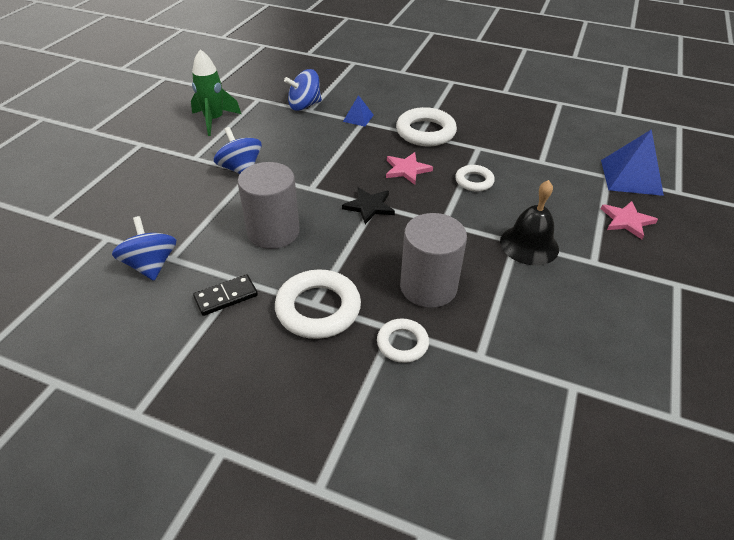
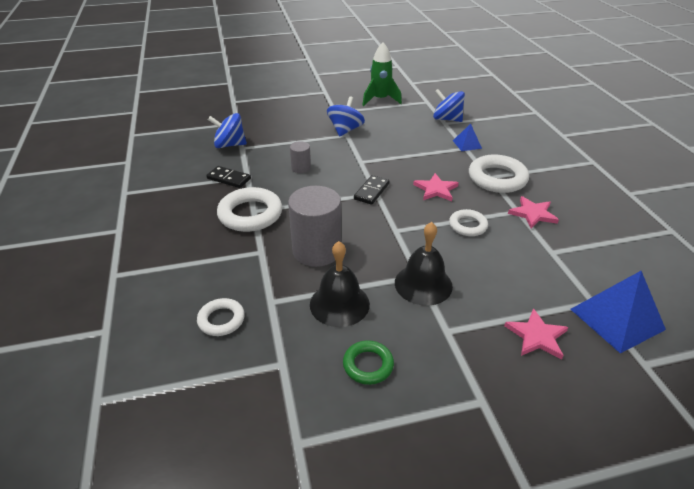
camera: 55 degrees right, 5 degrees down
(151, 265) = (229, 145): blue spinning top -> blue spinning top turned 120 degrees counterclockwise
(273, 232) = (301, 168): grey cylinder -> grey cylinder, size x0.49
(369, 206) = (371, 191): black star -> black domino
(402, 343) = (251, 261): white ring -> white ring (221, 320)
(489, 143) = (533, 214): none -> pink star
(518, 308) = (339, 304): none -> black bell
(607, 328) = (368, 365): none -> green ring

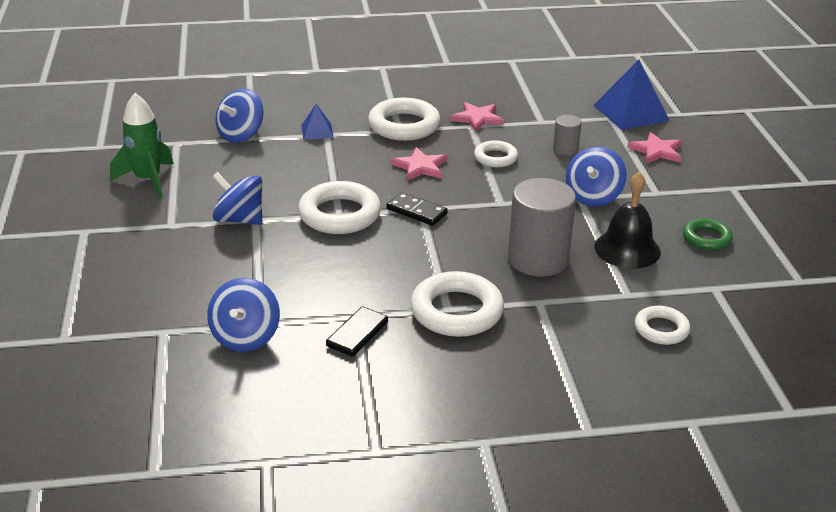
camera: 85 degrees left, 5 degrees down
(301, 168) = (343, 265): grey cylinder -> grey cylinder (565, 149)
(359, 162) = (339, 214): none -> white ring
(423, 284) = (593, 196): black bell -> blue spinning top

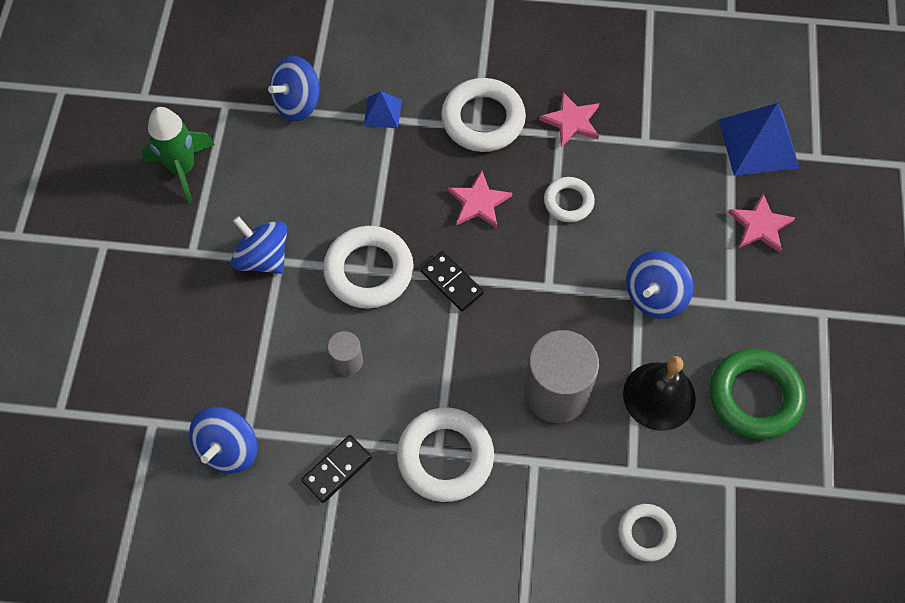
camera: 15 degrees right, 30 degrees up
(565, 149) = (654, 201): grey cylinder -> grey cylinder (347, 361)
(706, 238) = (754, 397): green ring -> green ring, size x1.72

